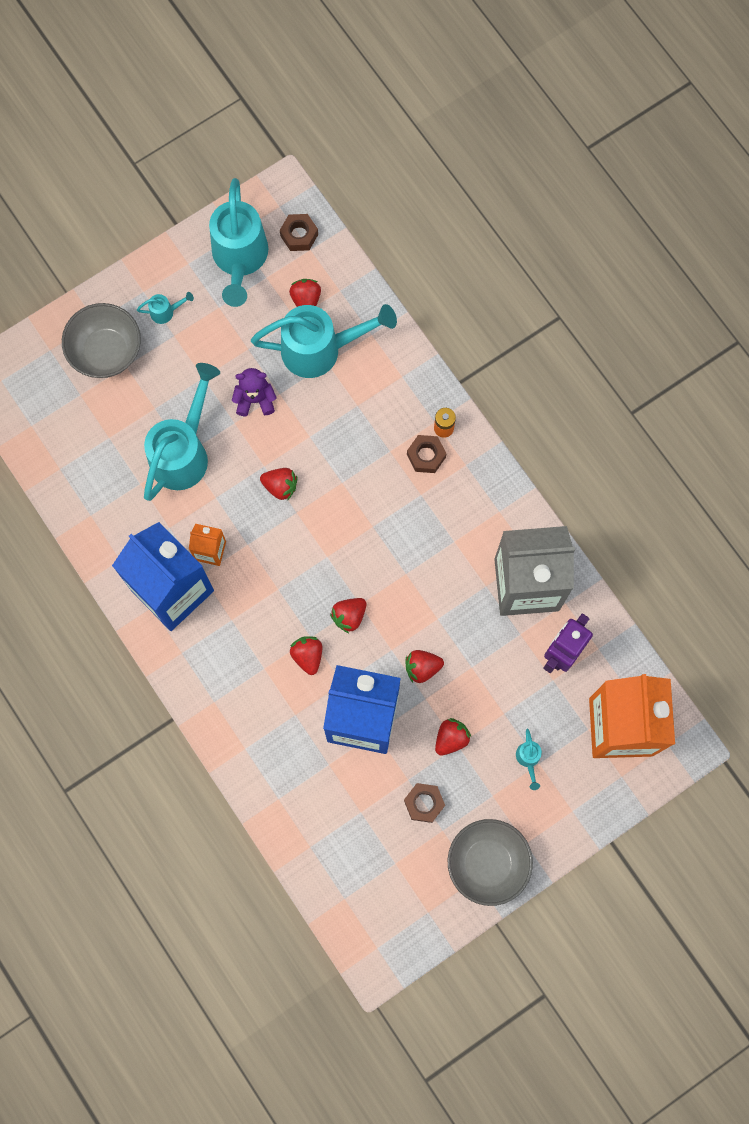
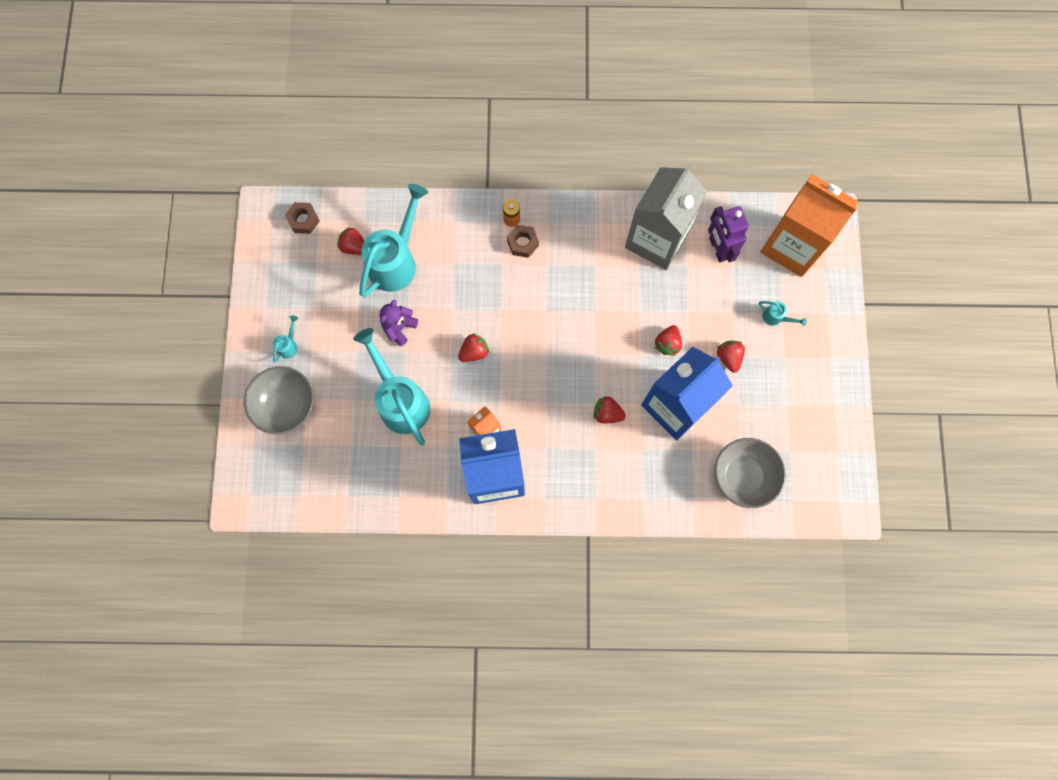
camera: 55 degrees left, 0 degrees up
(240, 260) = (290, 270): turquoise watering can -> none
(349, 616) = (598, 367): red strawberry -> none
(424, 803) = (761, 405): brown nut -> none
(487, 863) = (828, 391): grey bowl -> grey bowl (743, 476)

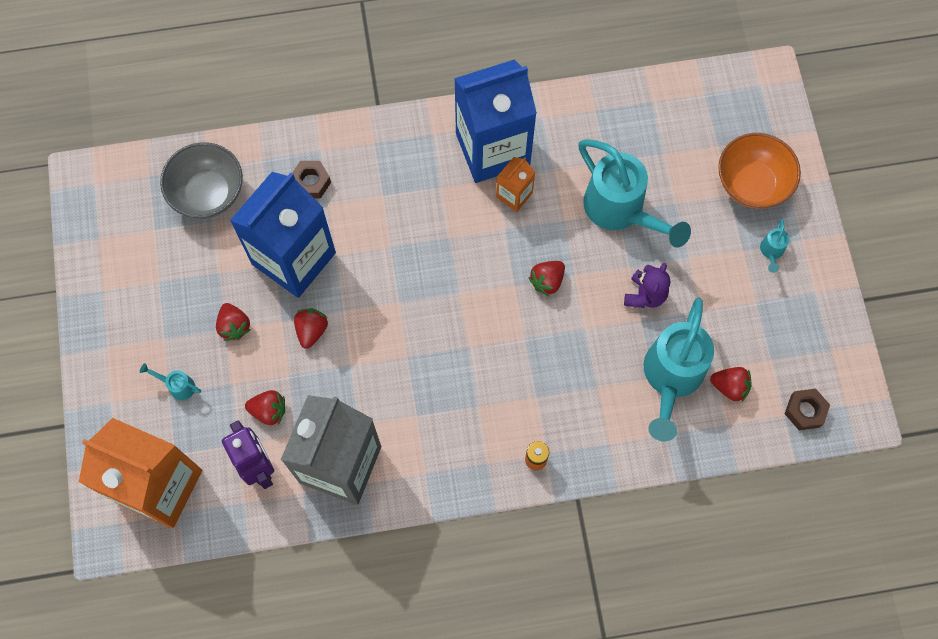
camera: 170 degrees right, 5 degrees down
(286, 405) = (751, 184): grey bowl -> orange bowl
(522, 243) = (515, 429): brown nut -> brown nut (311, 182)
(607, 413) = (374, 236): red strawberry -> red strawberry (269, 411)

